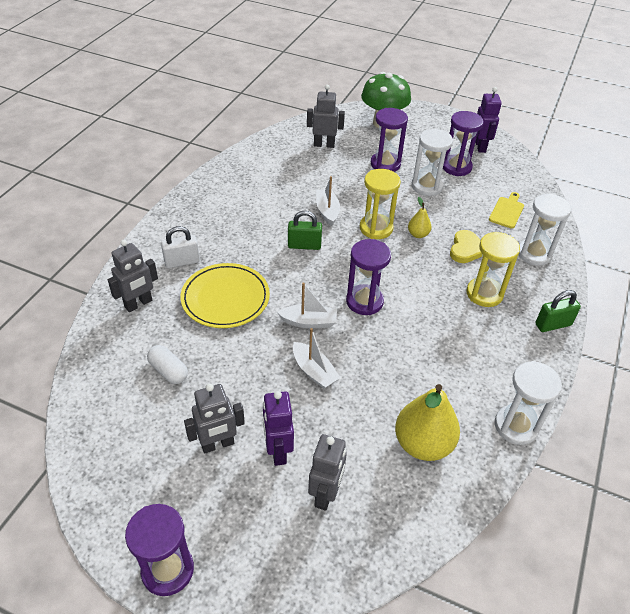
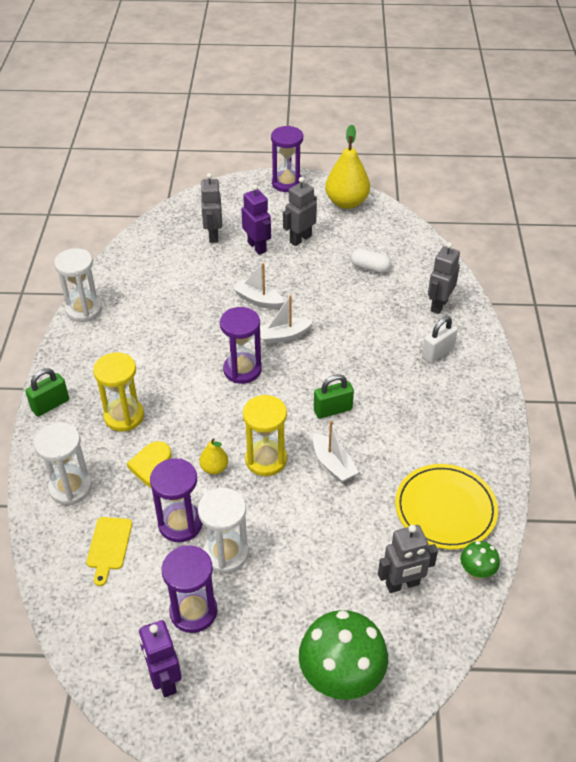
camera: 160 degrees right, 0 degrees up
(225, 298) = (370, 332): yellow plate -> yellow plate (445, 509)
(276, 138) = (476, 572): none -> green mushroom
(385, 164) = (298, 577): purple hourglass -> purple hourglass (180, 524)
(423, 444) = (155, 279): yellow pear -> yellow pear (346, 202)

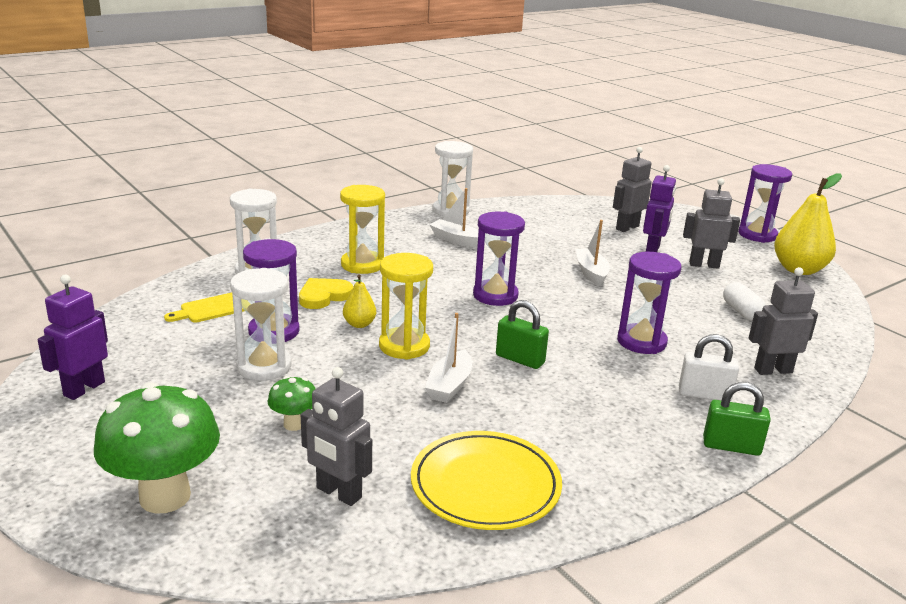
camera: 50 degrees right, 20 degrees down
(50, 405) = (333, 234): green padlock -> green padlock (731, 446)
(193, 611) = (177, 375): purple hourglass -> purple hourglass (641, 342)
(284, 336) = (570, 300): white boat -> white boat (457, 240)
(476, 572) = (418, 548): green mushroom -> green mushroom (294, 424)

